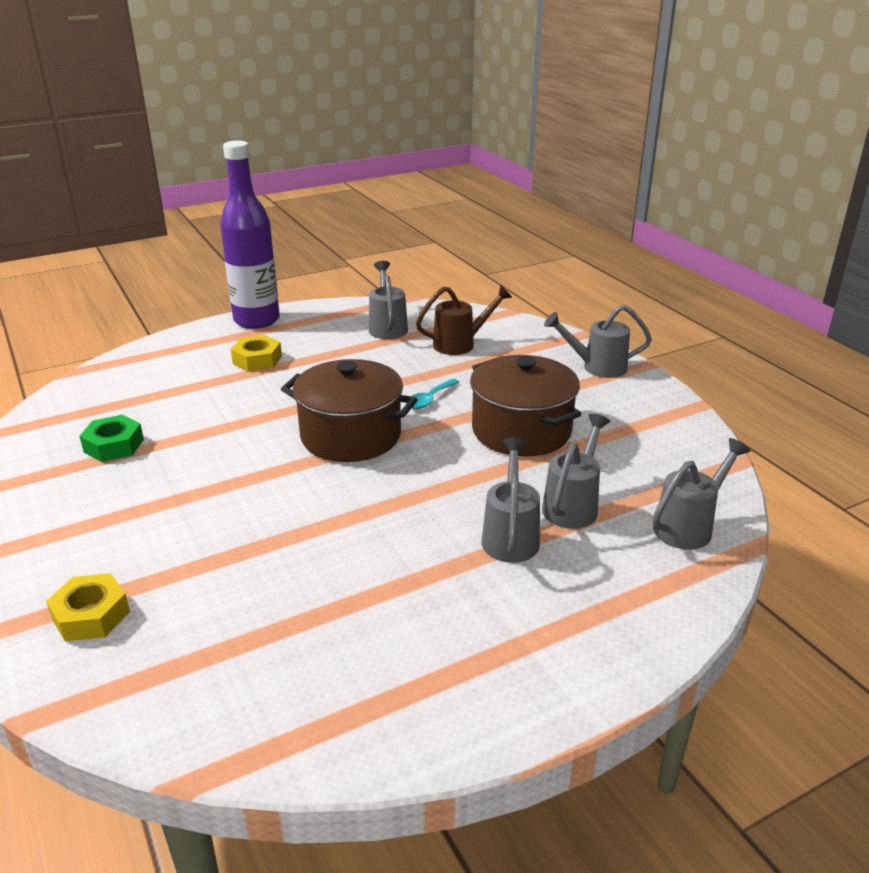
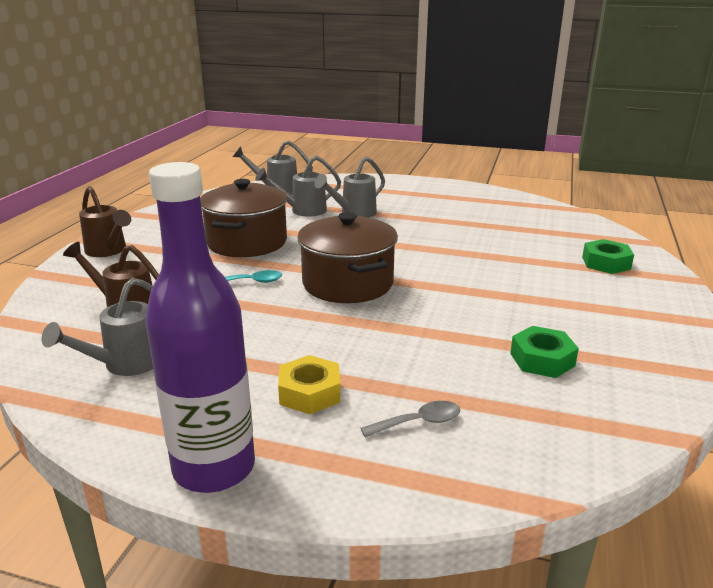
camera: 135 degrees left, 5 degrees down
(91, 615) = (606, 263): yellow nut -> green nut
(173, 374) = (418, 422): none -> grey spoon
(597, 367) = (108, 251): grey watering can -> brown watering can

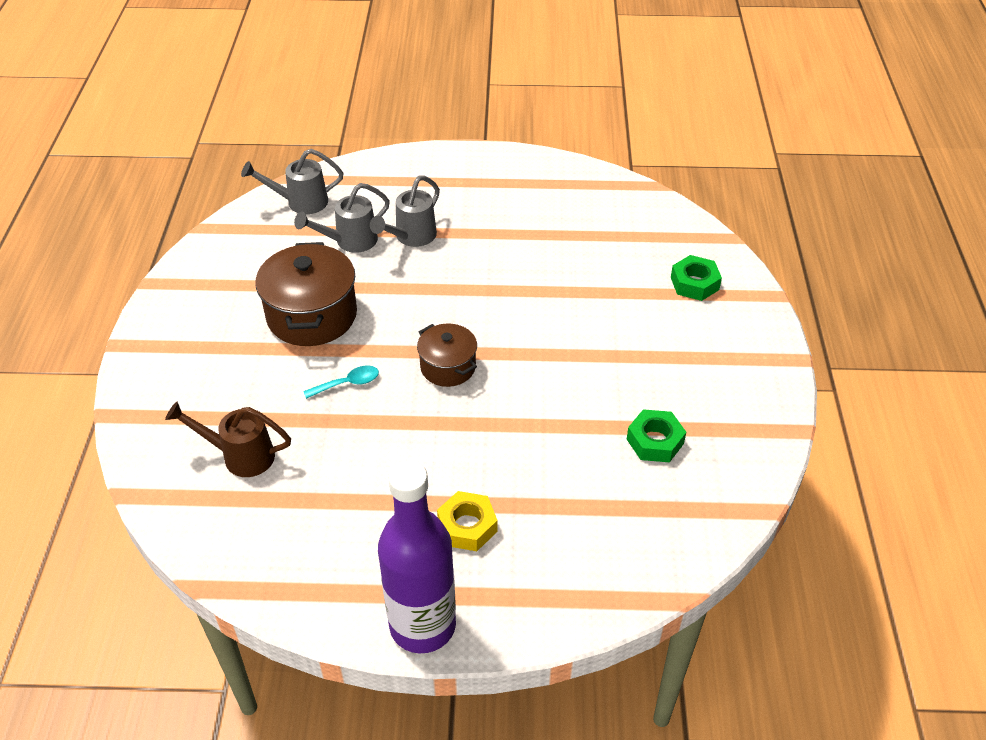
camera: 15 degrees left, 20 degrees up
(108, 251) = (162, 361): brown watering can -> none
(125, 365) = (283, 529): grey watering can -> none
(347, 283) = (448, 367): brown pot -> brown pot, size x0.59
(418, 422) = (569, 540): grey spoon -> none

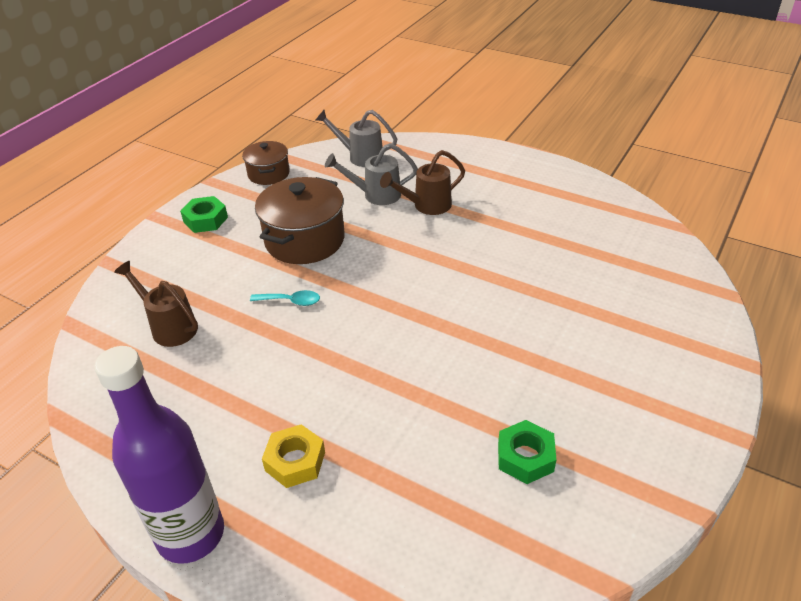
camera: 30 degrees right, 5 degrees down
(411, 237) = (426, 206): grey watering can -> brown watering can
(448, 367) = (380, 317): brown pot -> brown pot (268, 174)
(694, 283) = (664, 323): green nut -> green nut (205, 220)

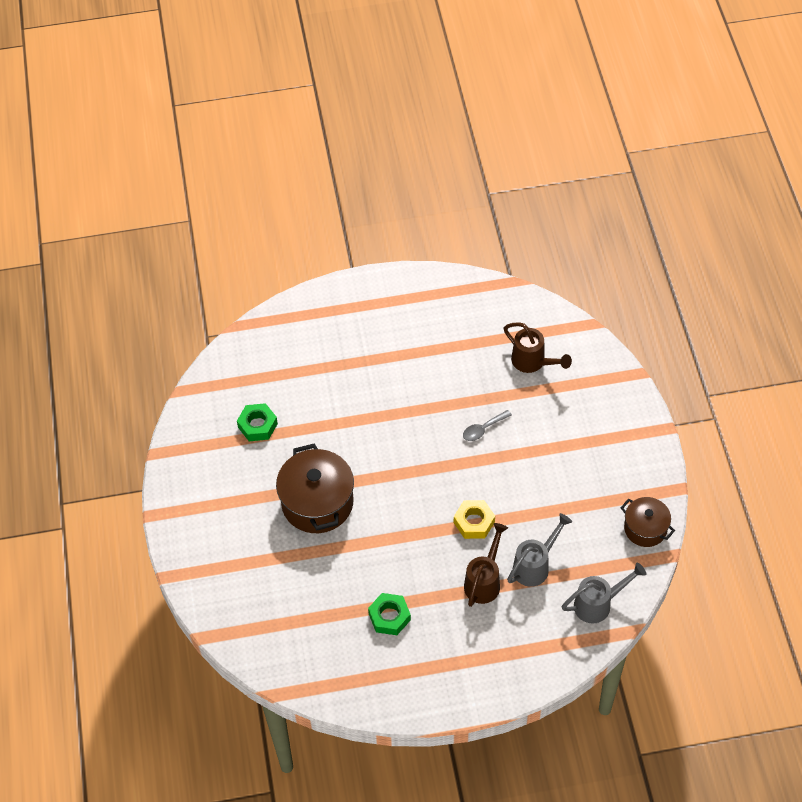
camera: 140 degrees right, 15 degrees up
(169, 326) = (533, 362): brown watering can -> brown watering can turned 45 degrees clockwise
(191, 534) = (381, 285): purple bottle -> none
(205, 220) = (627, 450): green nut -> green nut (389, 617)
(290, 301) = (483, 429): turquoise spoon -> grey spoon
(295, 461) = (370, 345): yellow nut -> yellow nut (474, 522)
(305, 240) = (534, 483): brown pot -> brown pot (317, 503)

